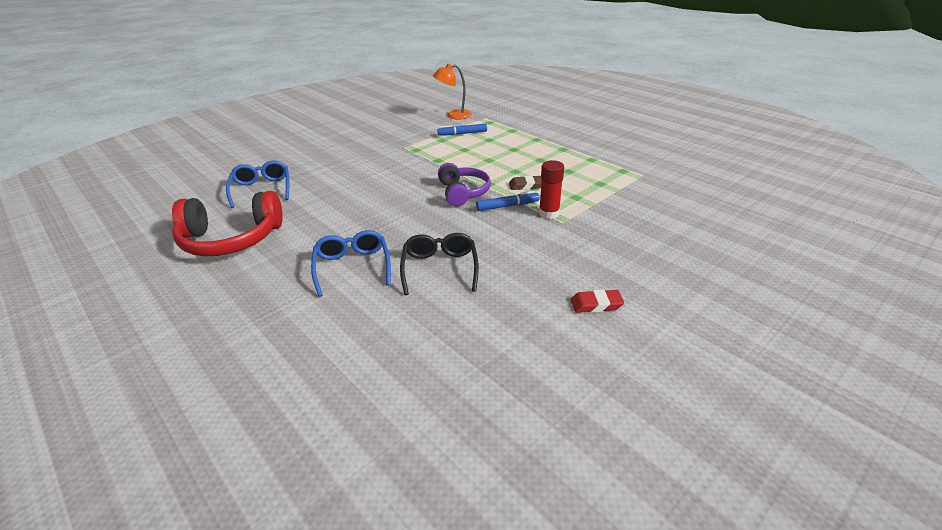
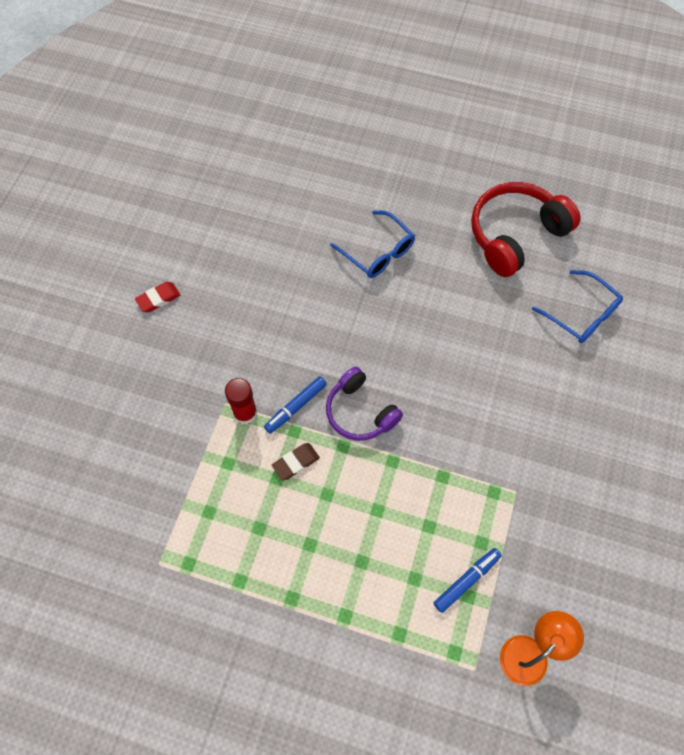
camera: 150 degrees right, 30 degrees up
(440, 268) = (304, 283): black glasses -> none

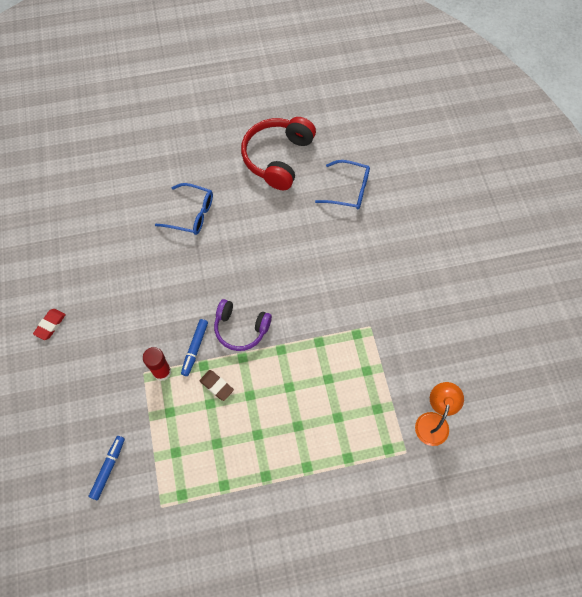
camera: 30 degrees left, 0 degrees up
(296, 462) = (216, 386): brown eraser -> brown eraser turned 75 degrees counterclockwise
(466, 580) = (370, 400): blue marker -> blue marker (108, 468)

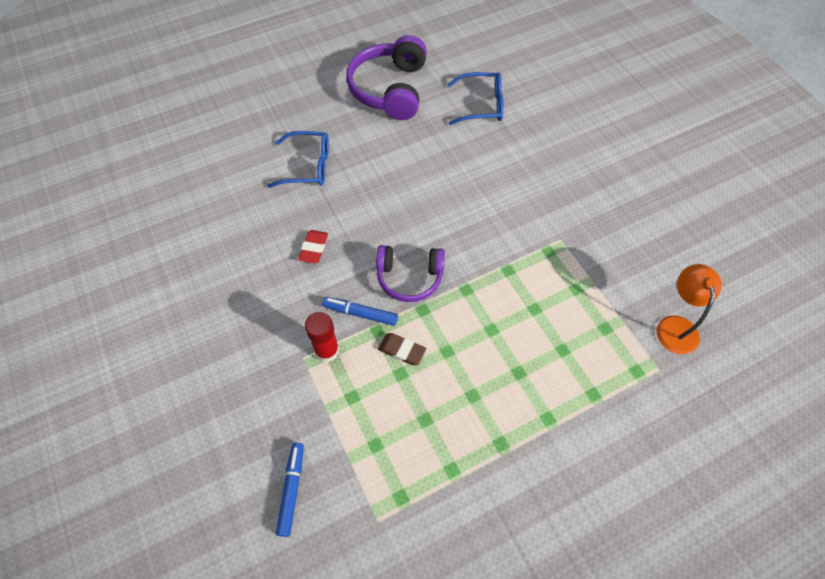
camera: 15 degrees left, 5 degrees down
(50, 325) = (164, 330): red eraser -> red eraser (314, 248)
(195, 349) = (360, 313): blue marker -> blue marker turned 105 degrees clockwise
(278, 158) = (390, 89): red headphones -> purple headphones

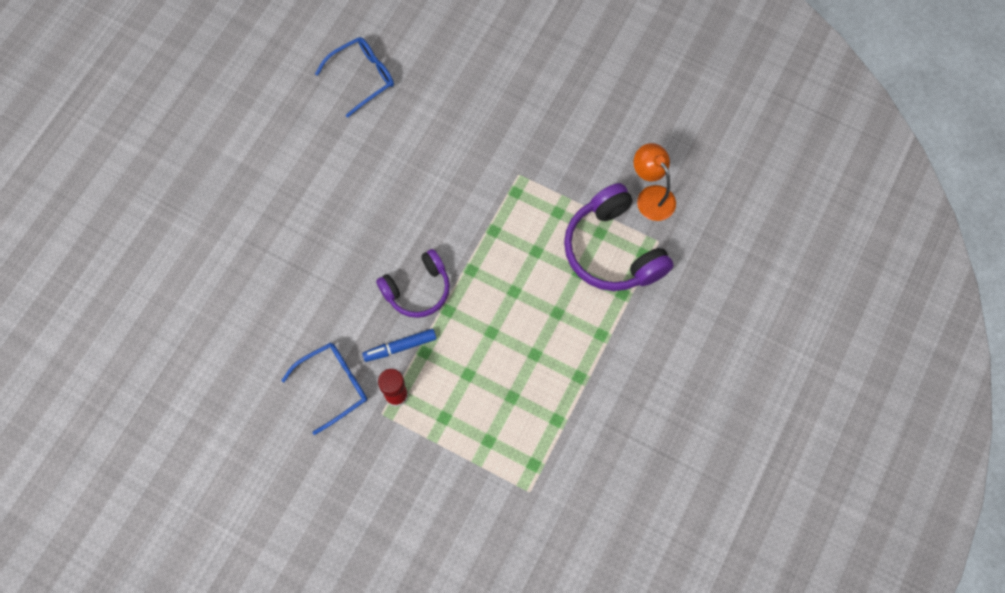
camera: 35 degrees left, 10 degrees up
(292, 490) = (451, 514): blue marker -> none
(308, 166) = (248, 241): blue glasses -> blue glasses (334, 385)
(314, 248) = (316, 316): red eraser -> none
(390, 89) = (262, 111): purple headphones -> purple headphones (613, 250)
(402, 350) = (456, 355): brown eraser -> none

